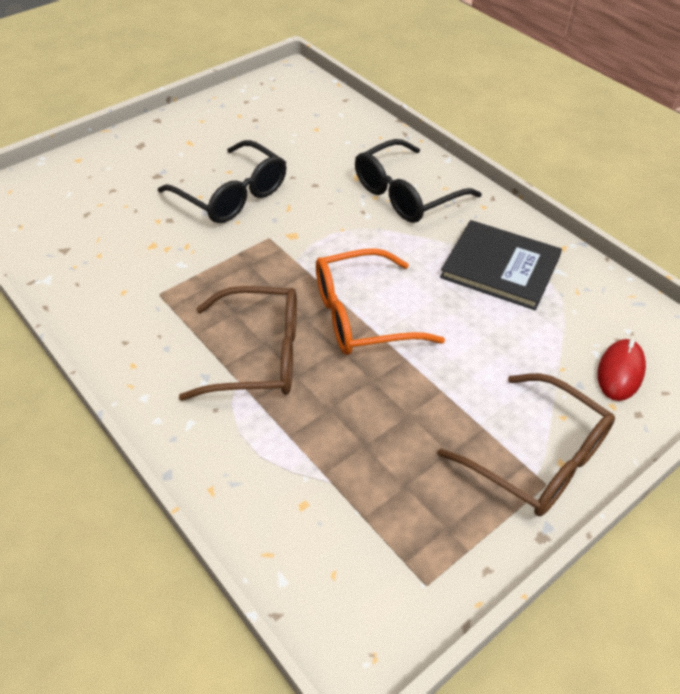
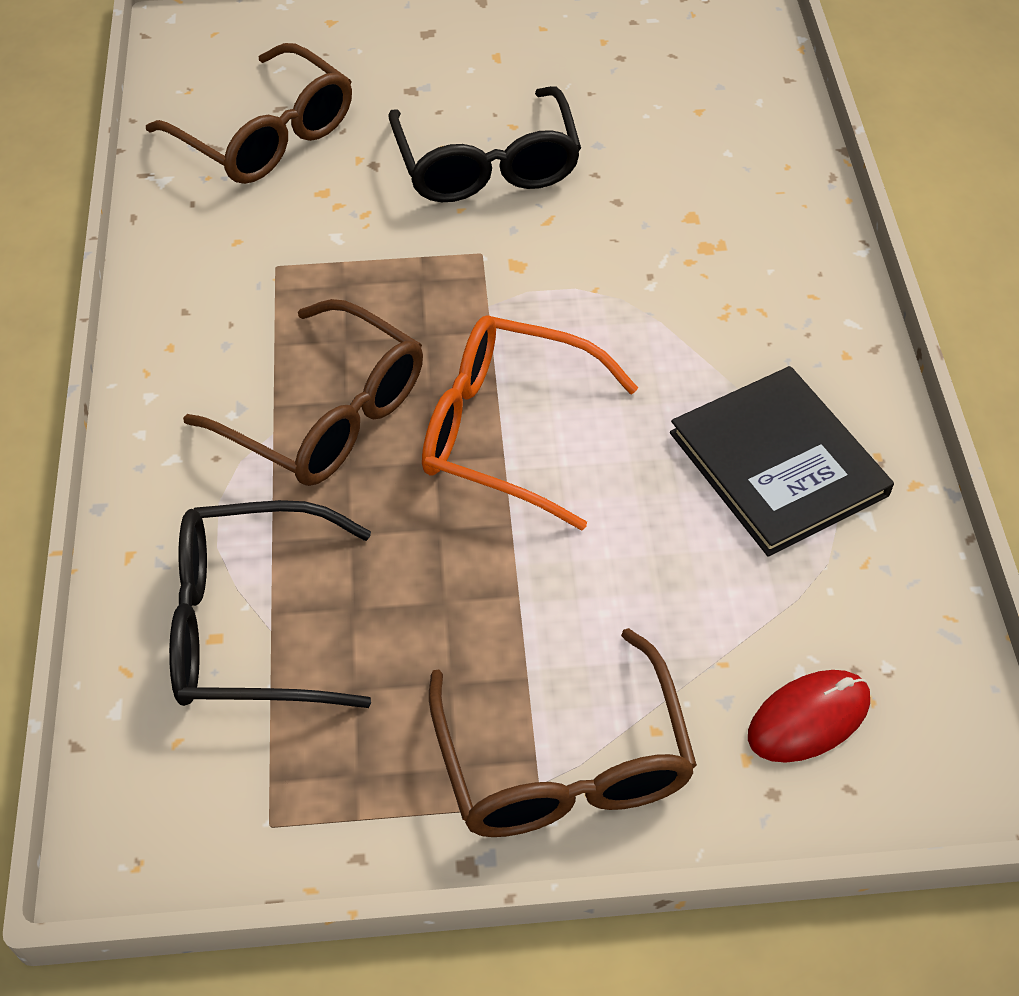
camera: 35 degrees right, 5 degrees up
(92, 230) = (266, 136): none -> brown glasses
(406, 194) = (740, 279): black glasses -> black glasses (250, 624)

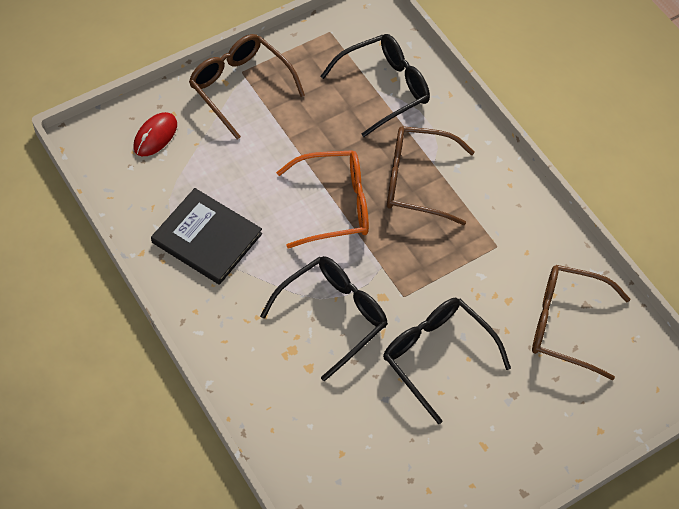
camera: 150 degrees right, 5 degrees up
(613, 267) = (333, 316): none -> black glasses

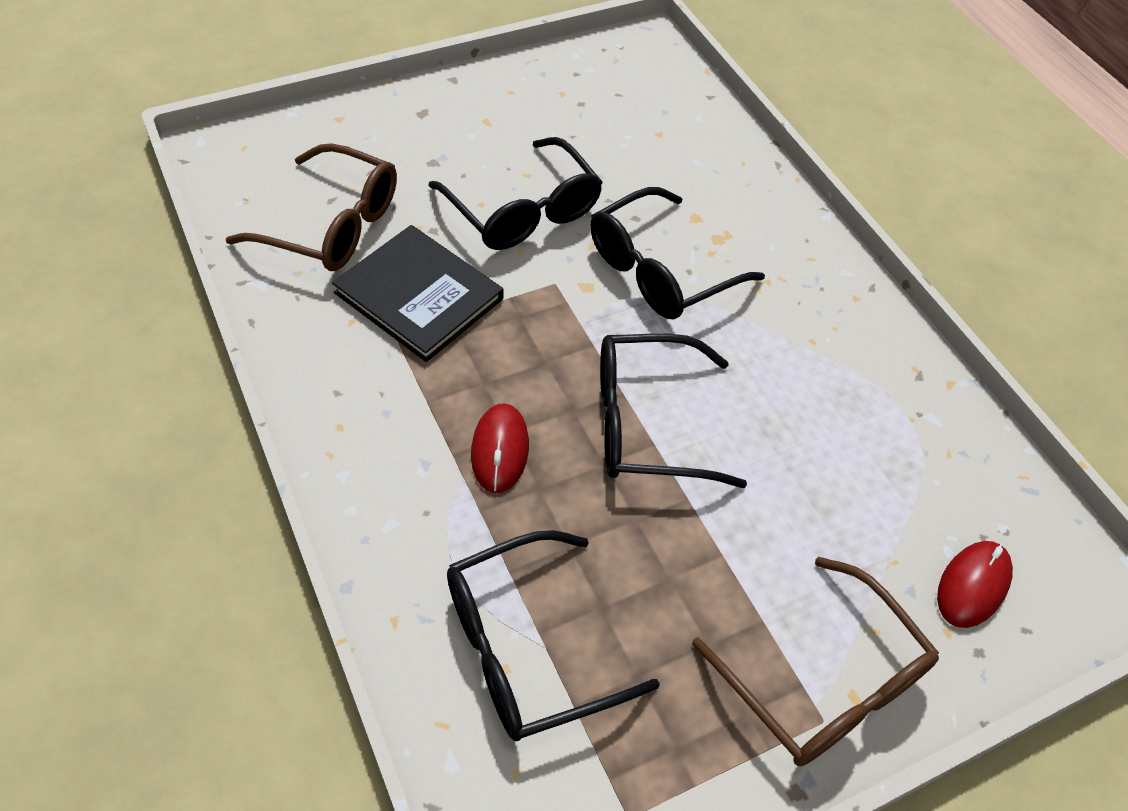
camera: 175 degrees left, 5 degrees down
(207, 238) = (853, 394): black book -> black book (419, 296)
(334, 205) = (646, 424): orange glasses -> black glasses
(417, 181) = (500, 450): brown glasses -> red mouse

